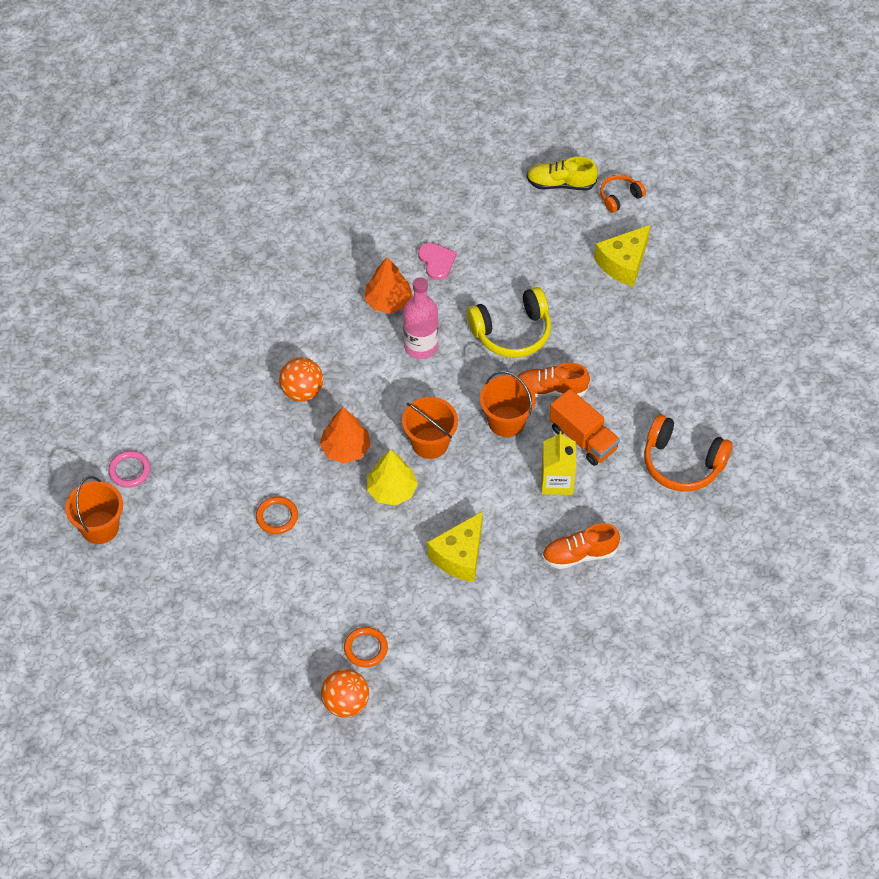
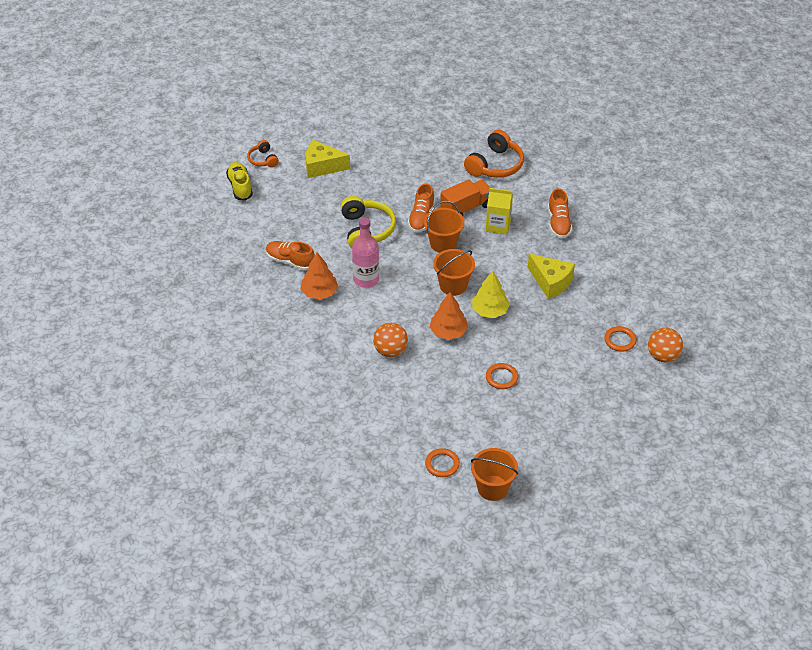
camera: 80 degrees left, 10 degrees down
(129, 470) = (442, 464): pink ring -> orange ring
(436, 261) = (290, 261): pink heart -> orange shoe
(561, 184) = (240, 187): yellow shoe -> yellow shoe turned 150 degrees clockwise
(623, 263) = (322, 166): yellow cheese -> yellow cheese turned 135 degrees clockwise

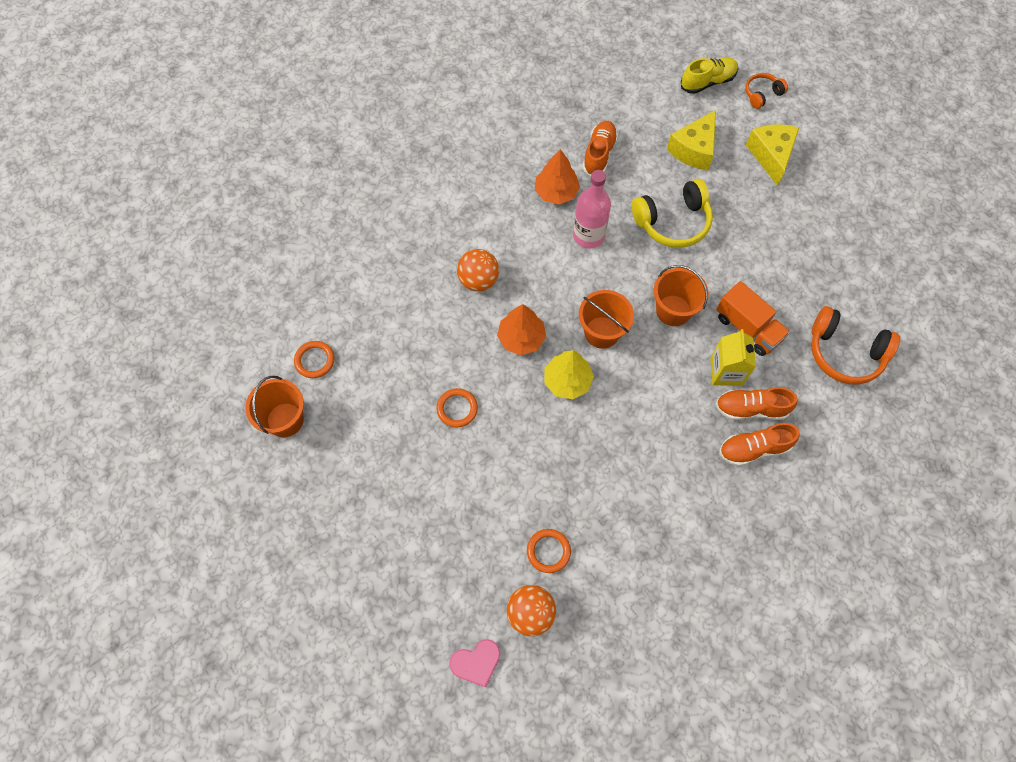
camera: 80 degrees right, 20 degrees up
(421, 218) = (713, 278): orange shoe -> orange shoe (751, 409)
(551, 282) = (636, 450): yellow cheese -> yellow cheese (694, 149)
(695, 389) = (476, 662): none -> pink heart

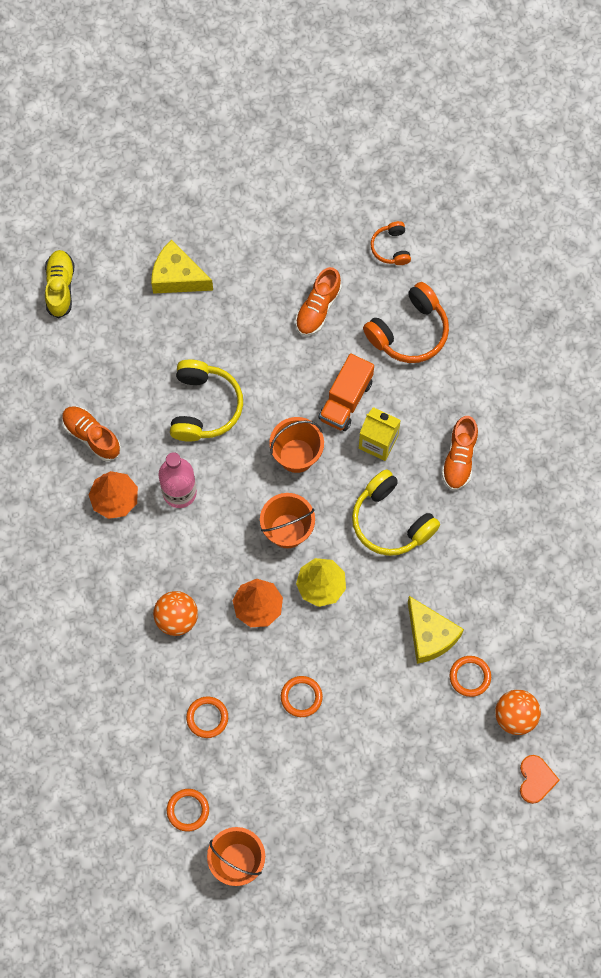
camera: 65 degrees left, 5 degrees up
(403, 340) = (207, 717): none -> orange ring
(476, 662) = (536, 779): pink heart -> orange heart
(659, 414) = (391, 521): none -> yellow headphones
(694, 149) = (133, 344): yellow cheese -> yellow cheese (430, 635)
(747, 328) = (345, 400): orange truck -> orange truck turned 135 degrees clockwise
(751, 409) = (422, 440): orange shoe -> orange shoe (318, 308)
(762, 94) = (102, 244): orange headphones -> orange headphones (391, 248)

